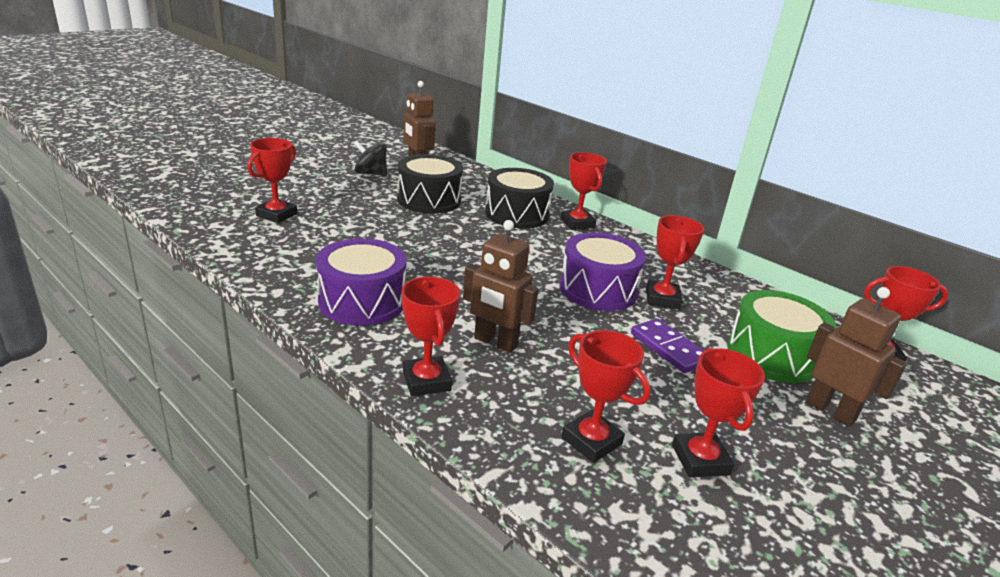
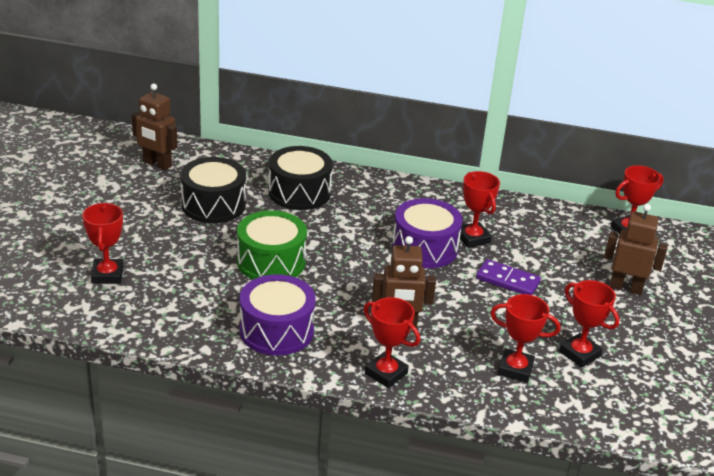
camera: 30 degrees left, 5 degrees up
(370, 174) = (128, 192): black spinning top -> none
(577, 223) = (354, 184): red trophy -> none
(772, 355) = (570, 258): green drum -> green drum (271, 262)

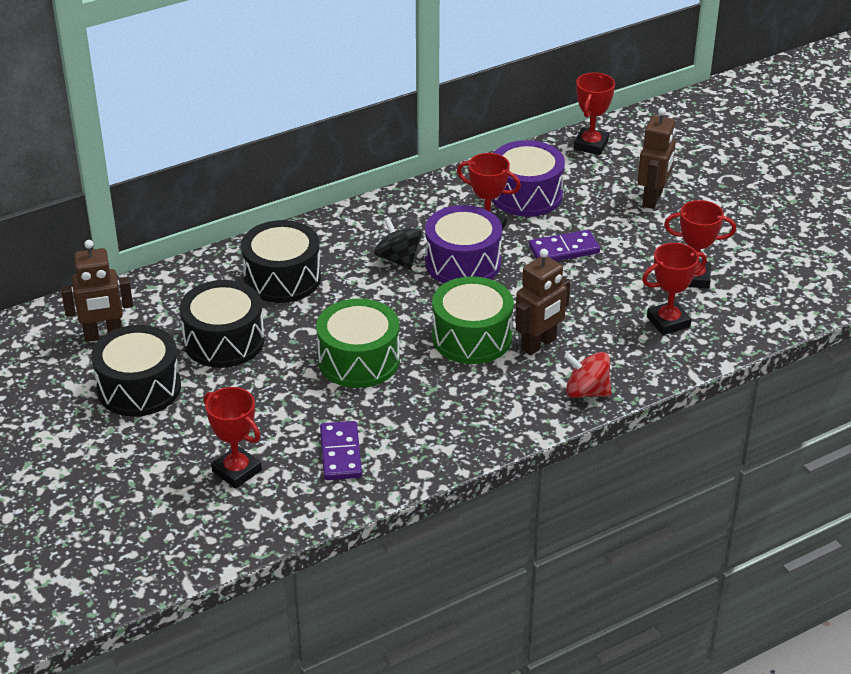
camera: 40 degrees left, 5 degrees up
(131, 200) = (139, 388): none -> black drum
(177, 304) = (341, 453): none -> purple domino
(276, 330) = (455, 417): purple drum -> purple drum (526, 195)
(361, 293) = (472, 337): none -> green drum
(385, 222) = (398, 259): none -> black spinning top
(386, 373) = (586, 392): red trophy -> red spinning top
(626, 288) = (653, 199): brown robot -> brown robot turned 135 degrees clockwise

